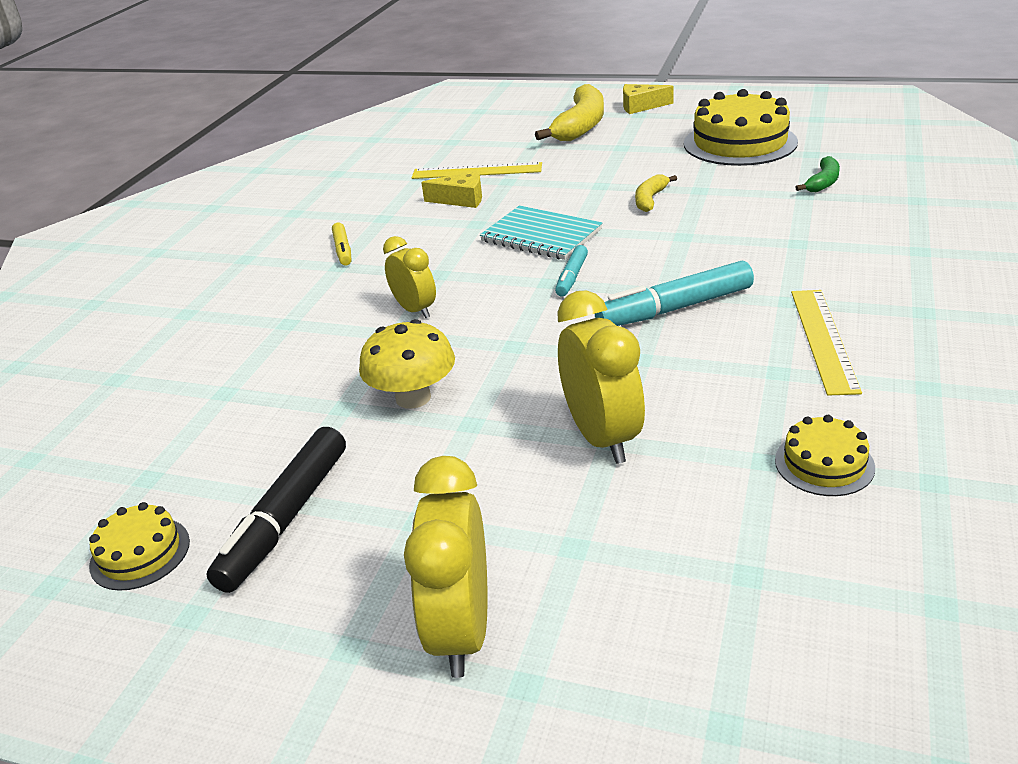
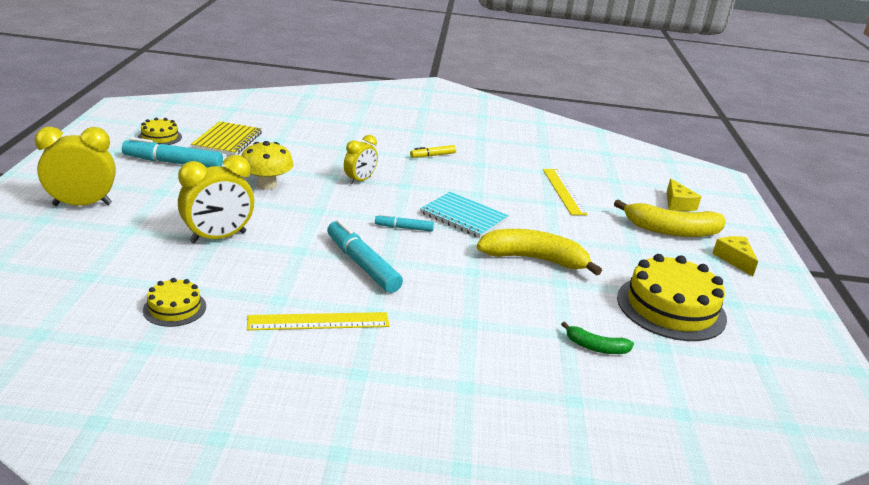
camera: 70 degrees right, 5 degrees down
(200, 454) = (227, 140): none -> yellow notebook
(286, 518) = (173, 163): black marker -> turquoise marker
(461, 199) = (514, 187): yellow cheese -> yellow cheese (678, 204)
(541, 235) = (463, 217): turquoise notebook -> turquoise notebook turned 75 degrees counterclockwise
(650, 199) = (534, 259): yellow banana -> yellow banana, size x1.95

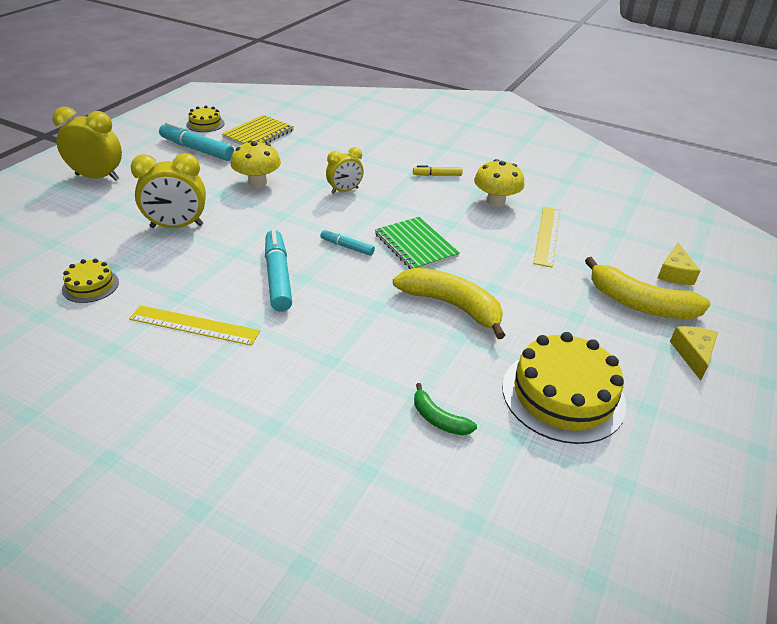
camera: 25 degrees right, 10 degrees up
(463, 217) = (415, 245): turquoise notebook -> green notebook
(500, 170) = (495, 201): none -> yellow mushroom

